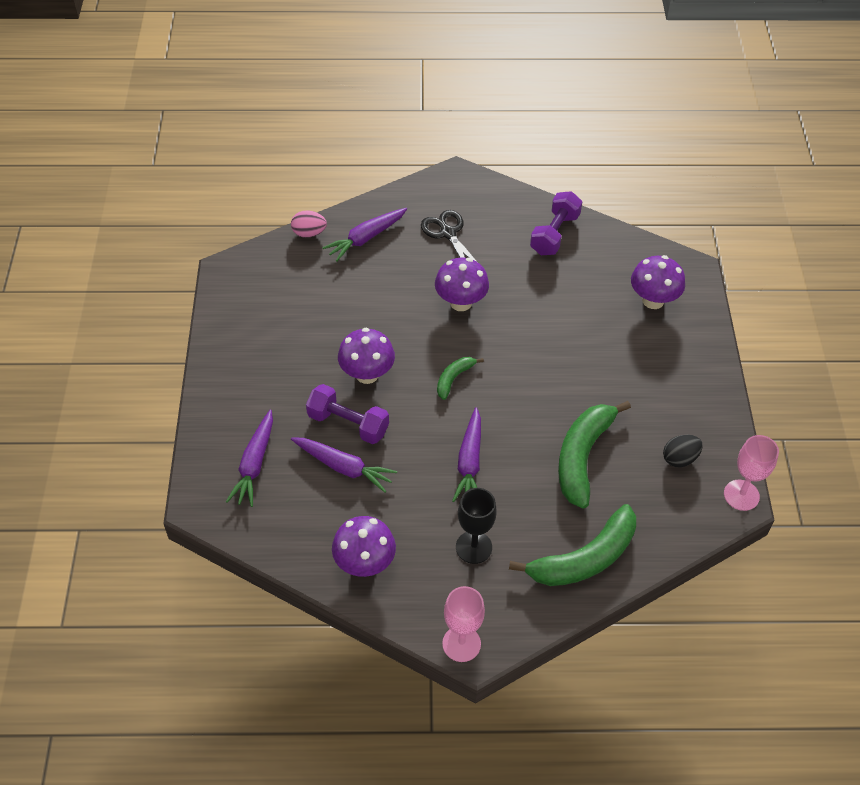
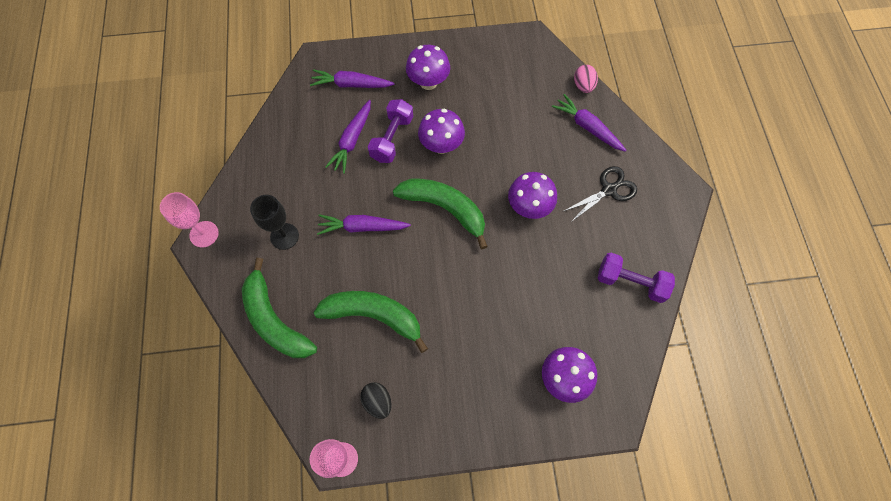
camera: 85 degrees right, 15 degrees up
(364, 563) = (270, 164): purple mushroom -> purple mushroom (428, 82)
(454, 378) = (445, 209): green banana -> green banana, size x2.01

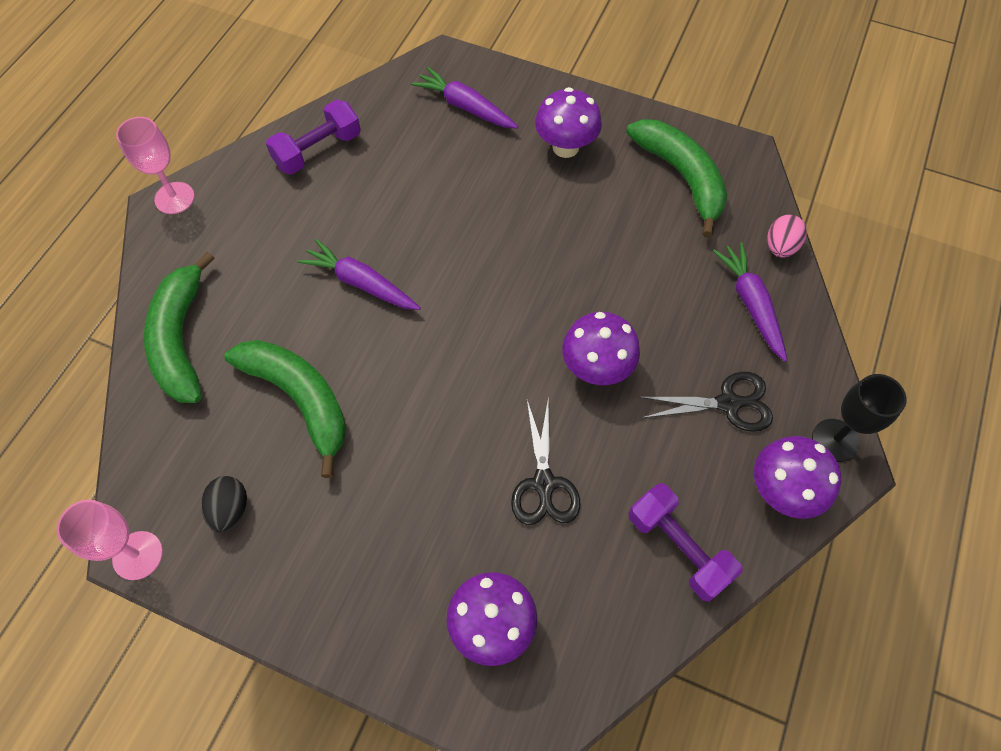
camera: 30 degrees right, 5 degrees down
(284, 236) = (262, 246): black goblet -> black goblet (835, 440)
(352, 140) = (420, 173): purple carrot -> none
(392, 138) = (472, 194): purple dumbbell -> purple dumbbell (318, 150)
(441, 145) = (530, 232): purple mushroom -> purple mushroom (782, 491)
(445, 209) = (481, 313): green banana -> green banana (681, 177)
(542, 288) = (544, 484): none -> black scissors

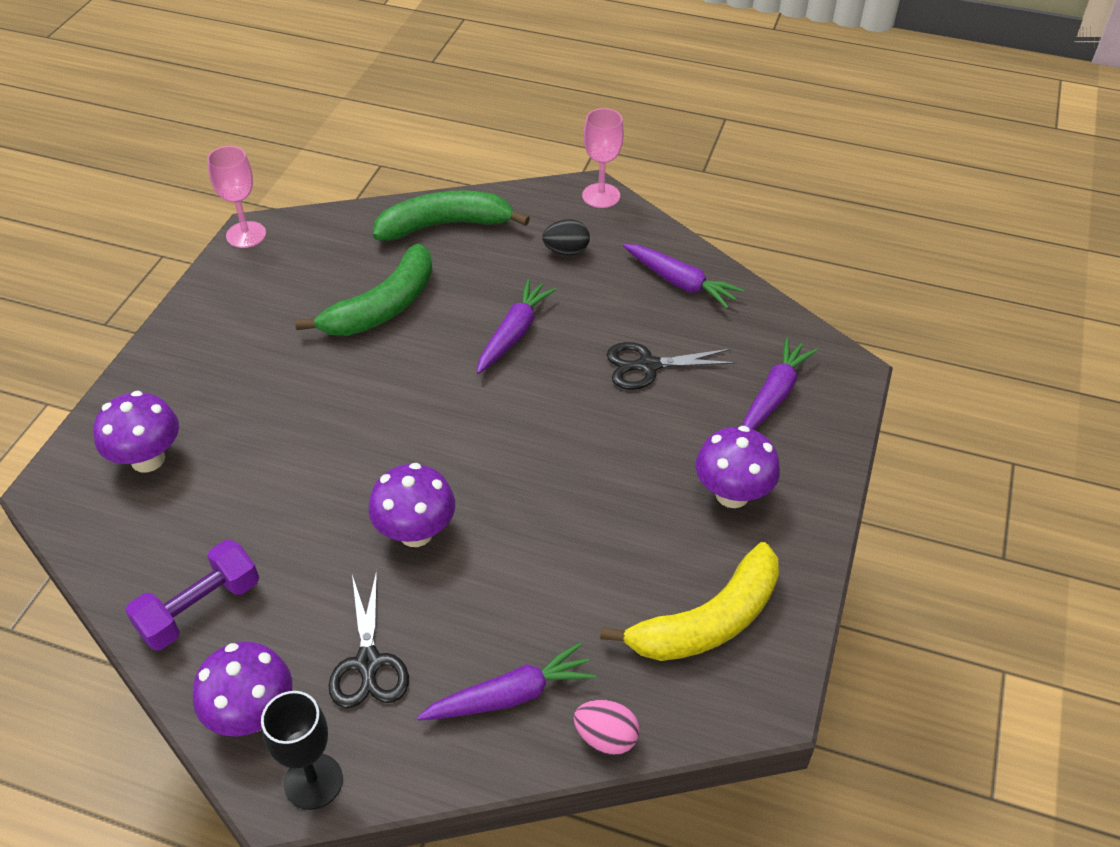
camera: 85 degrees right, 15 degrees down
(230, 509) = (279, 279): black egg -> black egg (566, 251)
(318, 150) = (680, 282): purple dumbbell -> purple carrot
(544, 484) = (281, 491): black scissors -> black scissors (647, 366)
(681, 177) = (708, 621): green banana -> yellow banana

